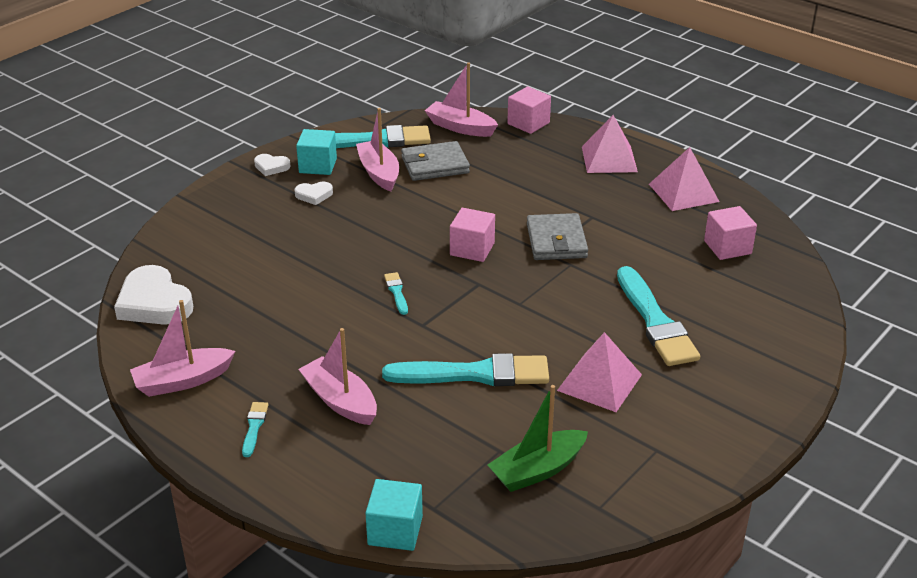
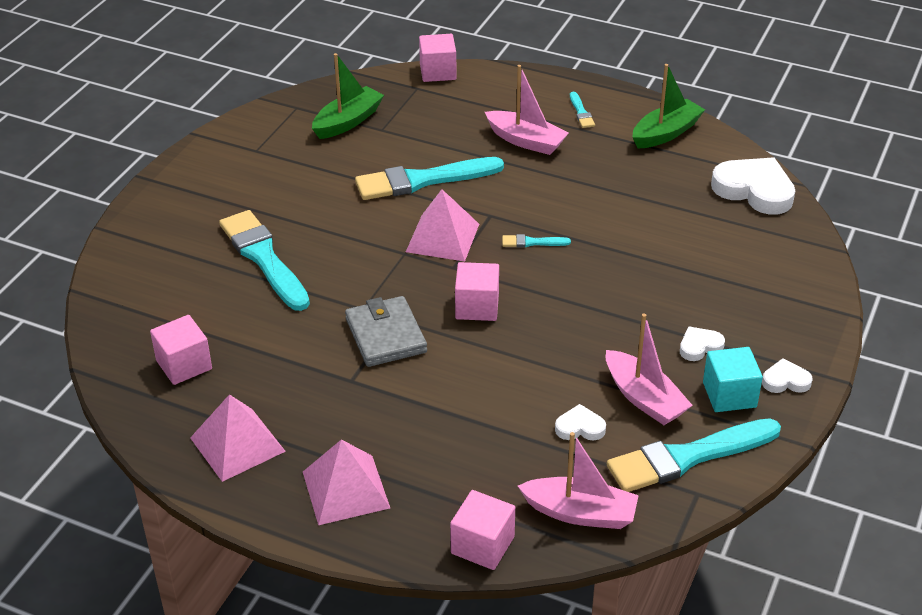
camera: 165 degrees right, 5 degrees up
(182, 381) = (666, 133): pink boat -> green boat
(395, 530) = (438, 72): turquoise cube -> pink cube
(396, 292) = (532, 242): turquoise brush -> turquoise brush turned 120 degrees clockwise
(435, 165) = (580, 427): grey wallet -> white heart
(599, 382) = (310, 192): pink pyramid -> pink pyramid (442, 237)

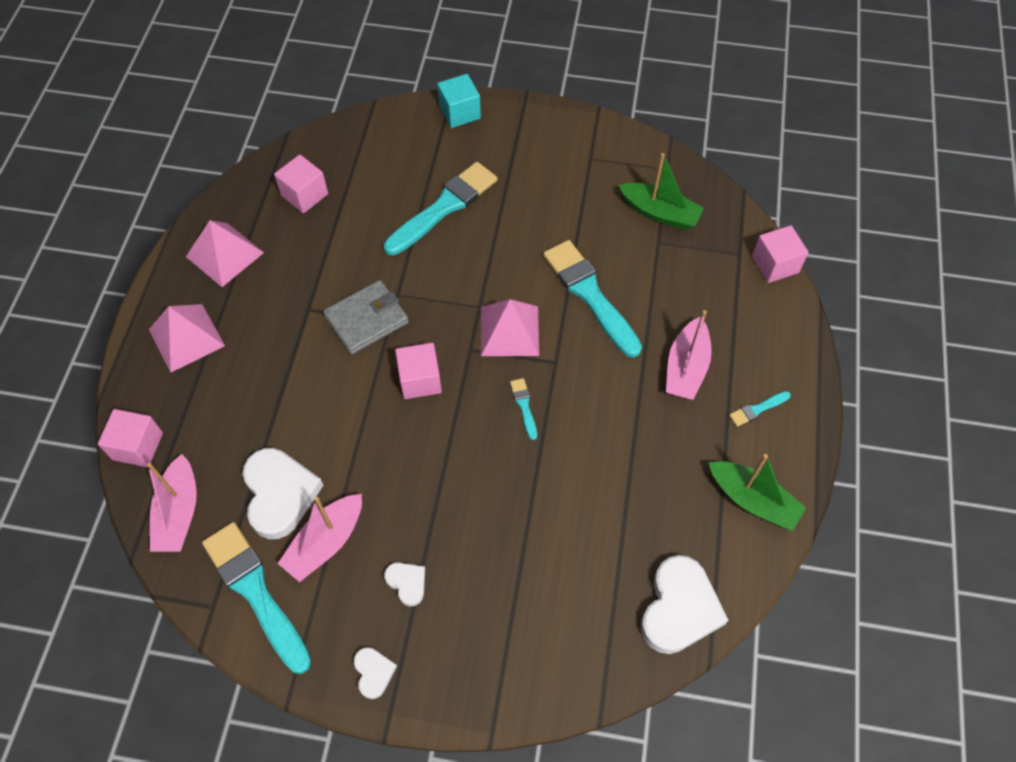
camera: 75 degrees right, 20 degrees up
(580, 427) = (279, 494): white heart -> white heart, size x2.01
(729, 395) = (344, 620): turquoise cube -> turquoise cube (460, 112)

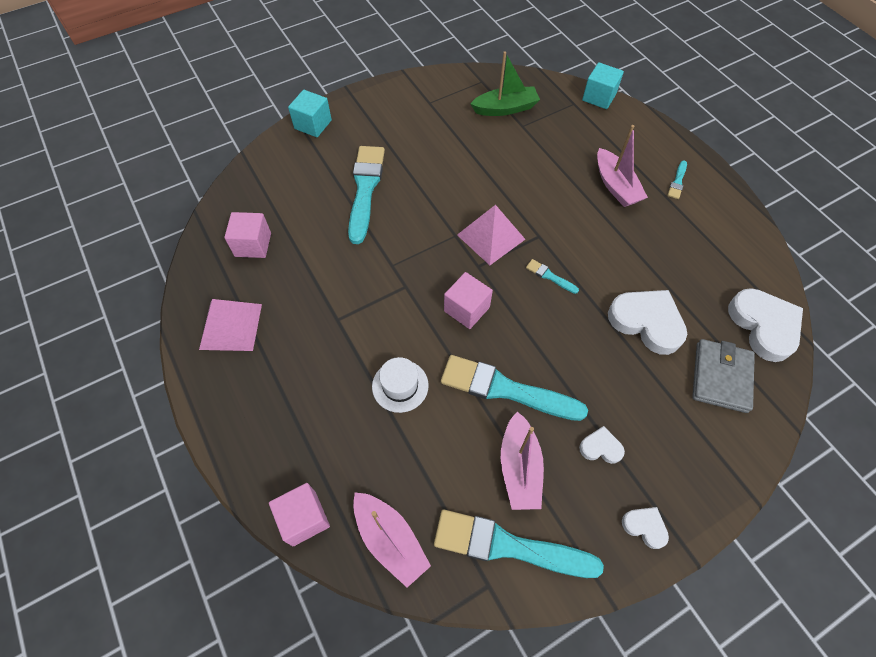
camera: 40 degrees left, 0 degrees up
(186, 337) = (261, 407): pink pyramid -> none
(279, 494) = (452, 462): white heart -> white heart (647, 322)
(301, 402) = (400, 386): none -> white hat
(367, 319) = (388, 296): grey wallet -> grey wallet (721, 377)
(589, 294) = (516, 182): turquoise brush -> turquoise brush (505, 389)
(752, 500) = (730, 234): green boat -> none
(775, 264) = (599, 97): pink cube -> turquoise cube

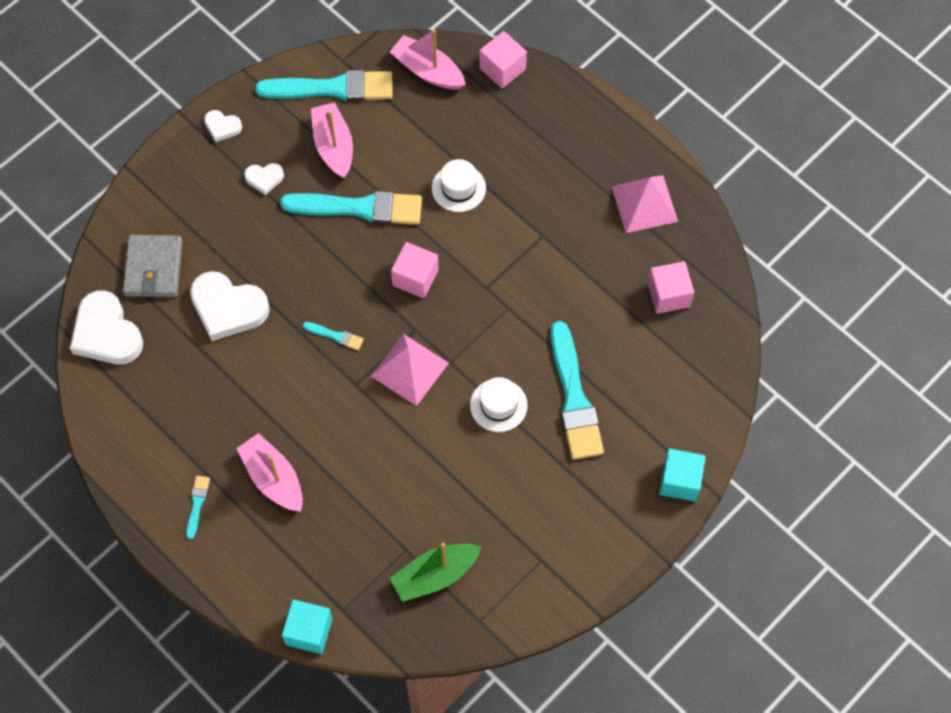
camera: 165 degrees right, 5 degrees up
(426, 196) = (498, 405): none -> white hat

